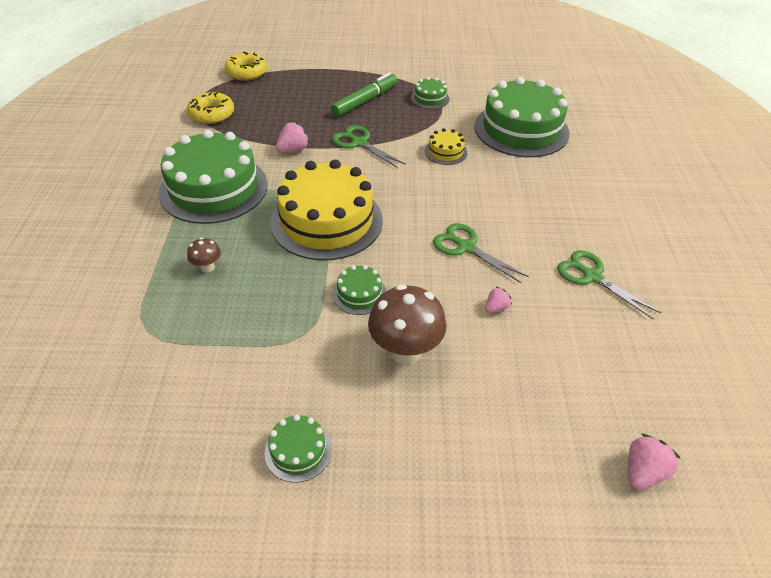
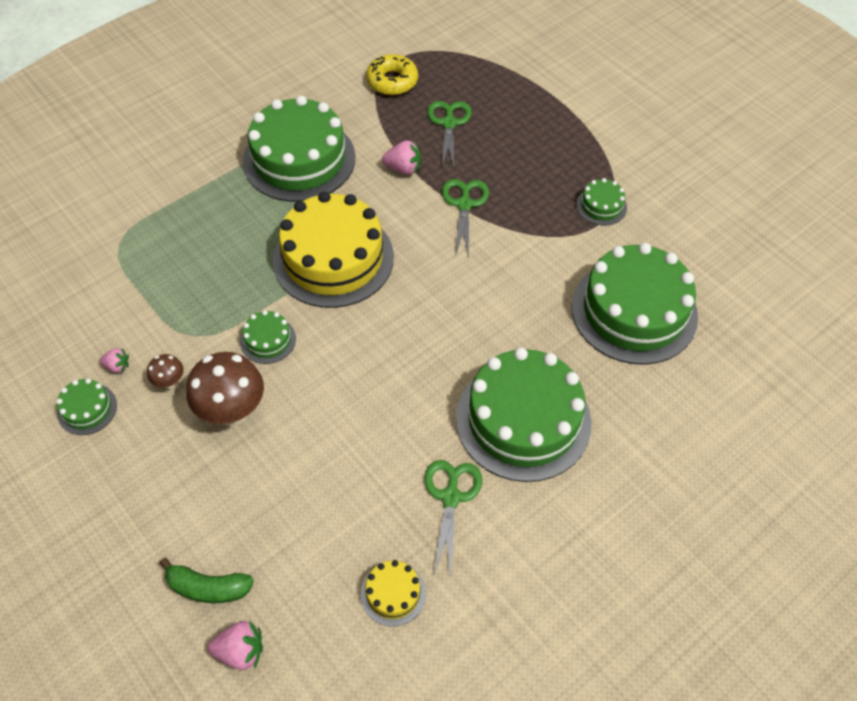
camera: 50 degrees right, 10 degrees up
(207, 267) = (209, 227): brown mushroom -> brown mushroom (170, 382)
(246, 72) = (480, 53): yellow donut -> none
(365, 101) = (536, 162): green marker -> none
(445, 152) = (523, 275): yellow cake -> yellow cake (393, 593)
(466, 247) = (397, 376): green scissors -> green scissors (449, 123)
(496, 308) = (338, 444): pink strawberry -> pink strawberry (117, 366)
(559, 212) = (523, 420): none -> green cake
(564, 461) = (208, 587): none -> green banana

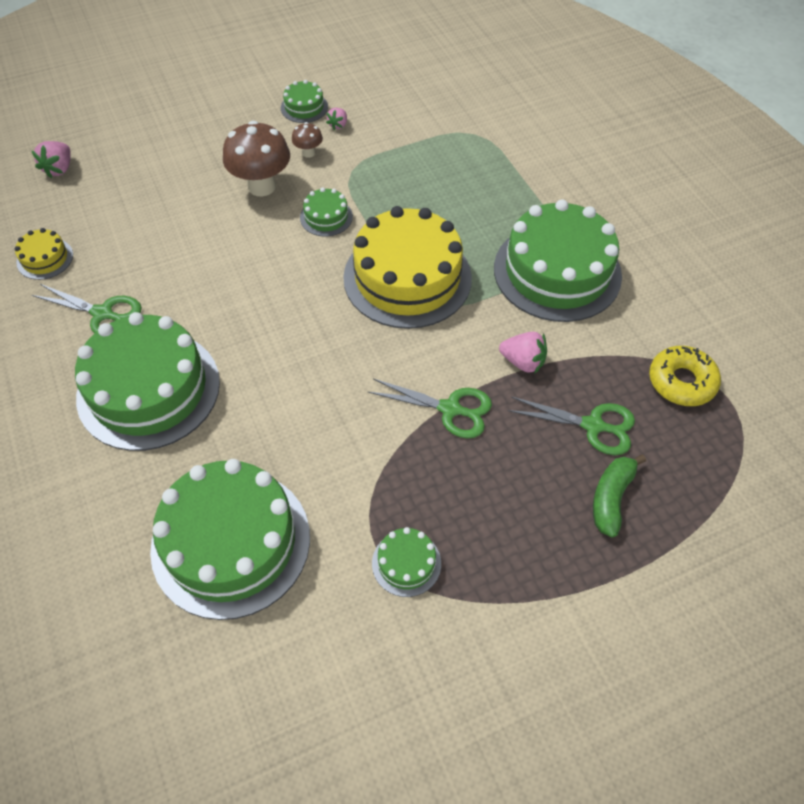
camera: 105 degrees right, 0 degrees up
(208, 587) = (117, 157): green banana -> green banana (611, 498)
(403, 168) = (523, 362): pink strawberry -> pink strawberry turned 90 degrees counterclockwise

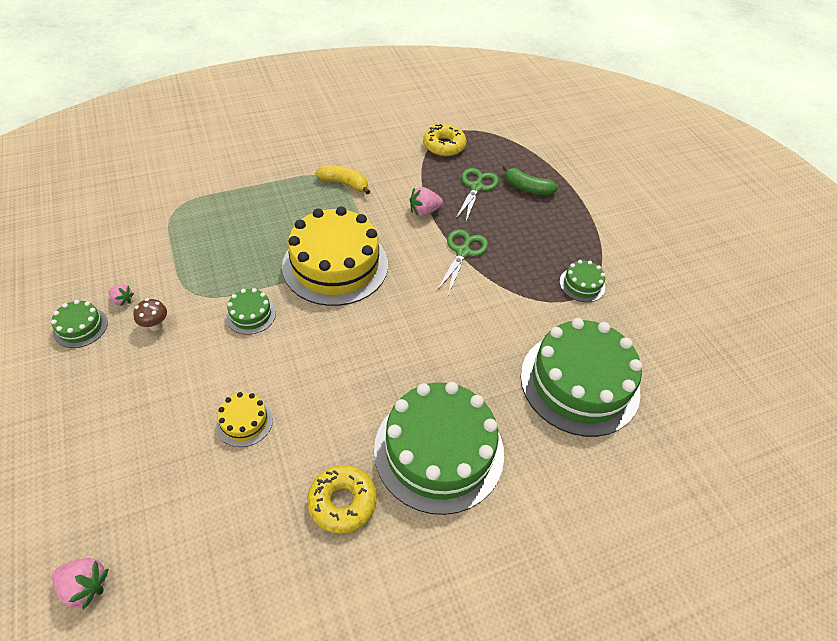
camera: 90 degrees left, 5 degrees down
(45, 258) = (247, 578): yellow cake -> yellow cake (244, 421)
(102, 314) = (342, 502): green scissors -> yellow donut
(261, 186) = (192, 364): brown mushroom -> none
(523, 362) = (424, 211): pink strawberry -> pink strawberry turned 135 degrees counterclockwise
(557, 271) = (344, 183): green cake -> yellow banana

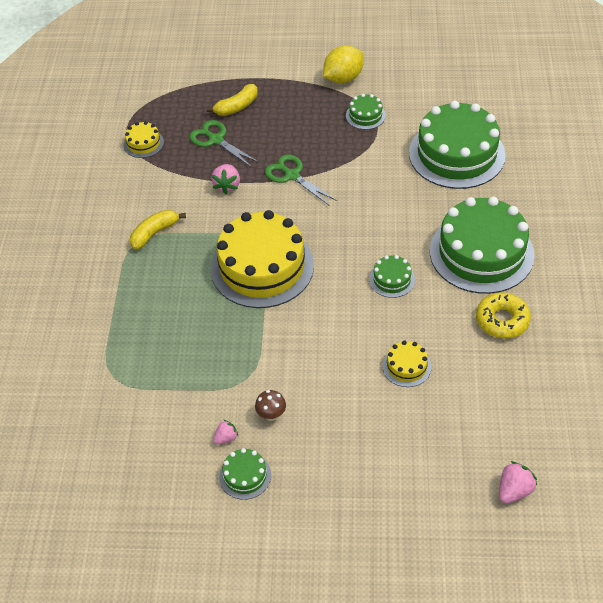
camera: 60 degrees left, 0 degrees up
(251, 314) = (292, 341): green cake -> green cake (392, 279)
(444, 146) = (143, 143): yellow donut -> yellow cake
(527, 188) = (237, 107): green banana -> yellow banana
(622, 251) = (343, 78): none -> yellow lemon

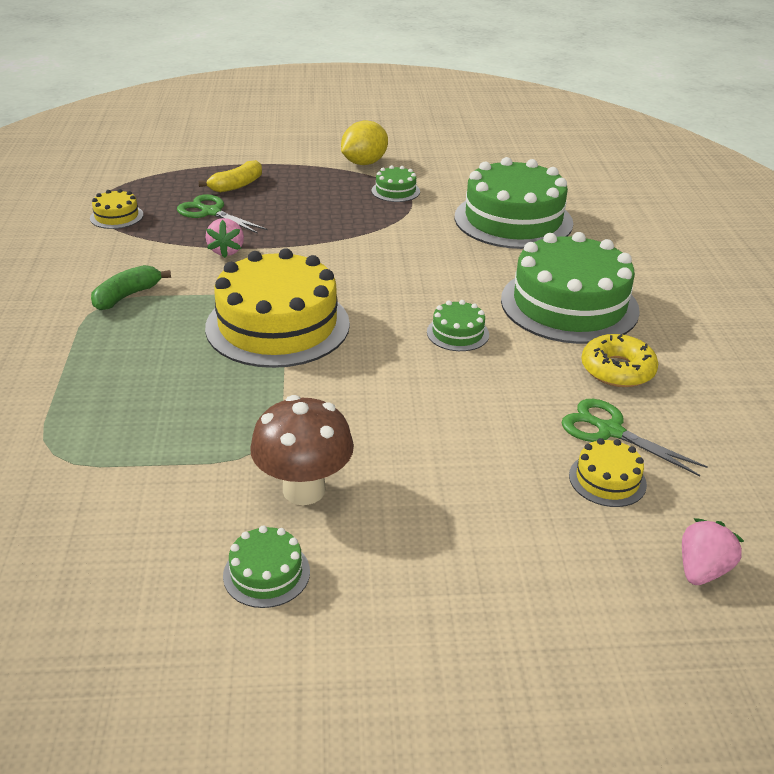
camera: 10 degrees left, 15 degrees down
(155, 233) = (127, 296): yellow banana -> green banana
(226, 438) = (233, 523): pink strawberry -> none
(271, 415) = (304, 490): brown mushroom -> brown mushroom, size x2.06
(292, 175) = (311, 241): green scissors -> green scissors (609, 431)
(406, 366) = (498, 424): yellow cake -> yellow cake (607, 480)

